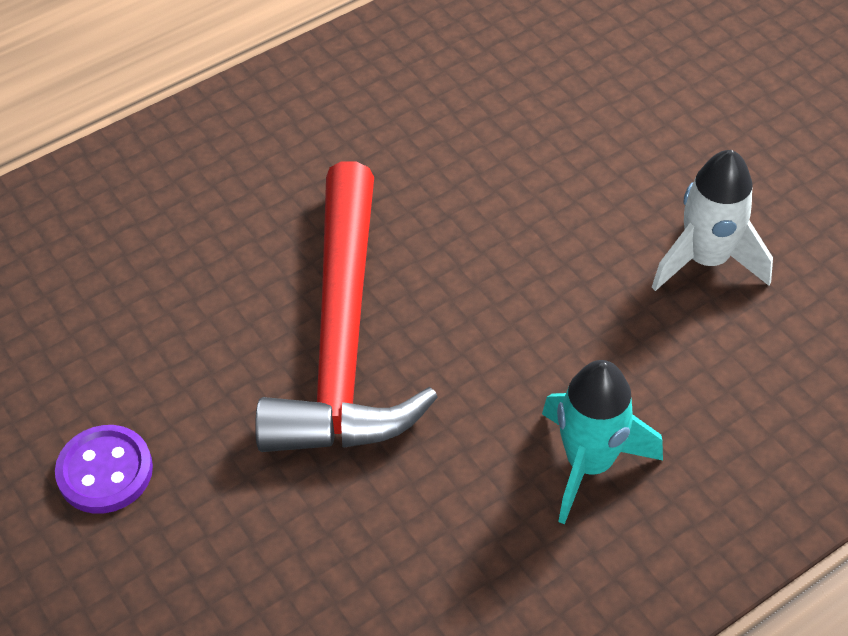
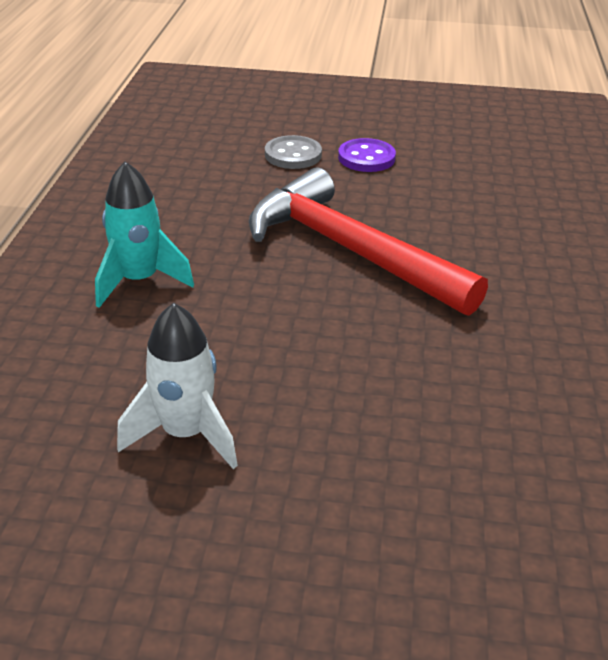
camera: 130 degrees right, 15 degrees down
(172, 556) = (293, 155): none -> grey button

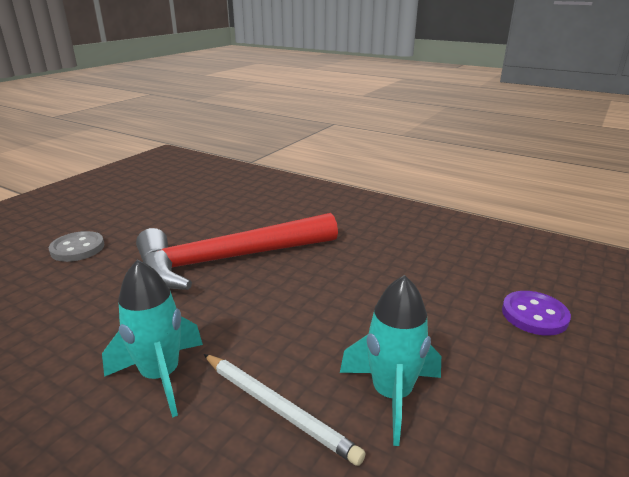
camera: 65 degrees left, 10 degrees down
(131, 360) = (277, 408): none -> white pencil
(185, 434) = (391, 395): white rocket -> turquoise rocket
(366, 158) = (126, 223): purple button -> purple button (534, 315)

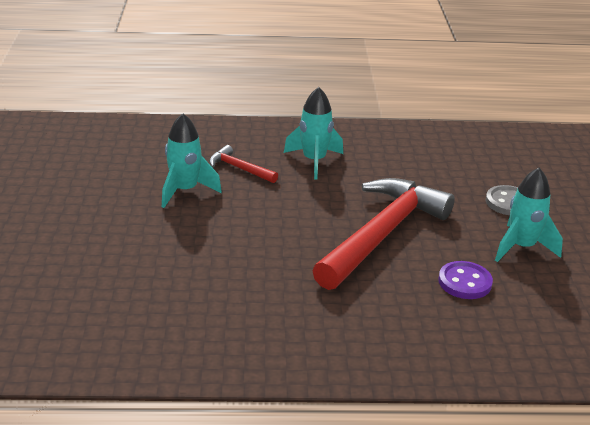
camera: 145 degrees right, 5 degrees up
(146, 219) = (521, 247): none -> turquoise rocket
(277, 408) = (239, 168): white pencil -> red hammer
(534, 315) = (106, 269): purple button -> purple button (464, 282)

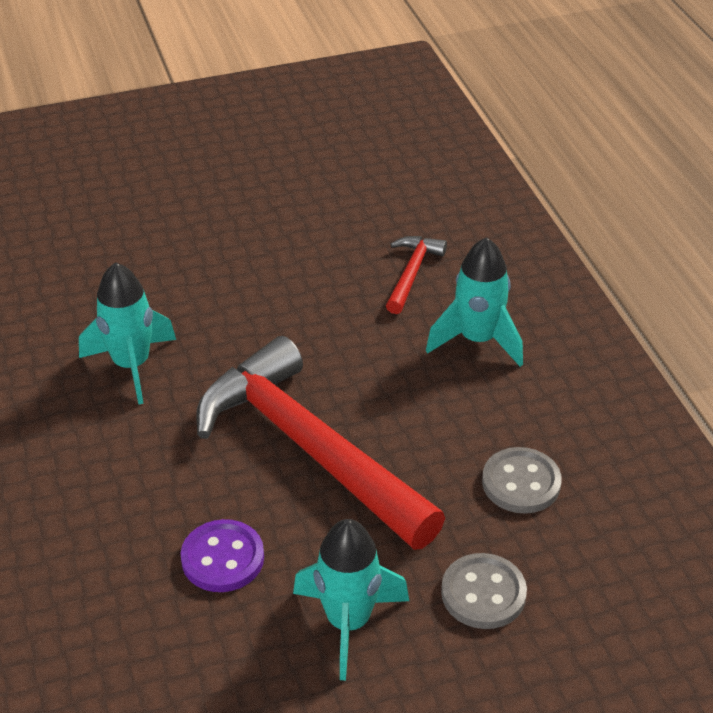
camera: 75 degrees right, 10 degrees up
(185, 191) = (327, 240): turquoise rocket -> turquoise rocket (132, 365)
(382, 234) = (310, 448): red hammer -> red hammer turned 150 degrees counterclockwise
(433, 174) = (521, 483): none -> grey button

